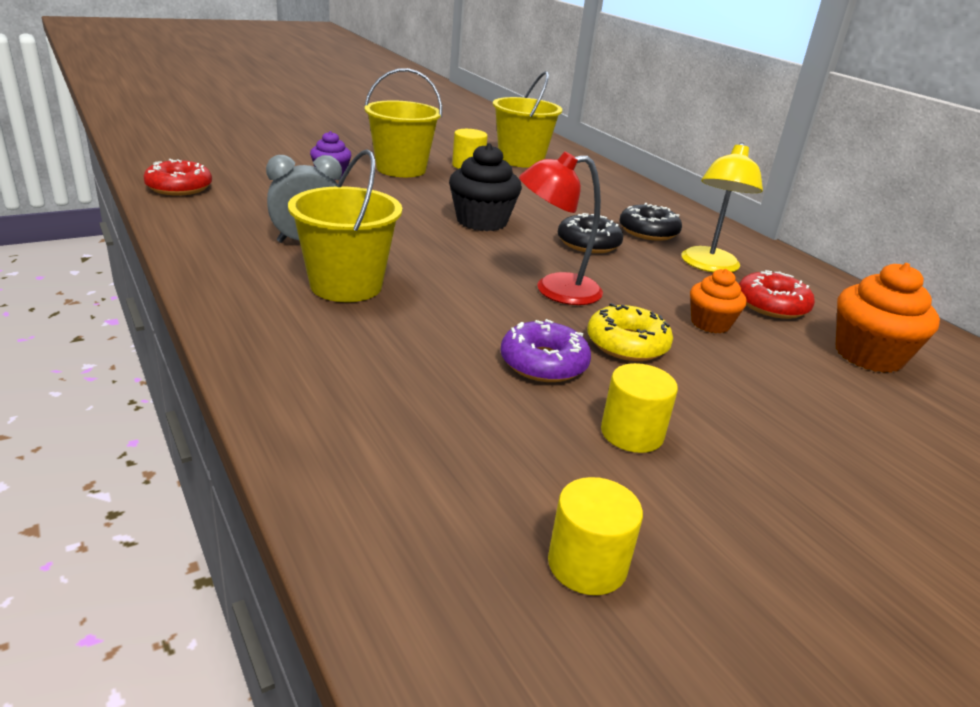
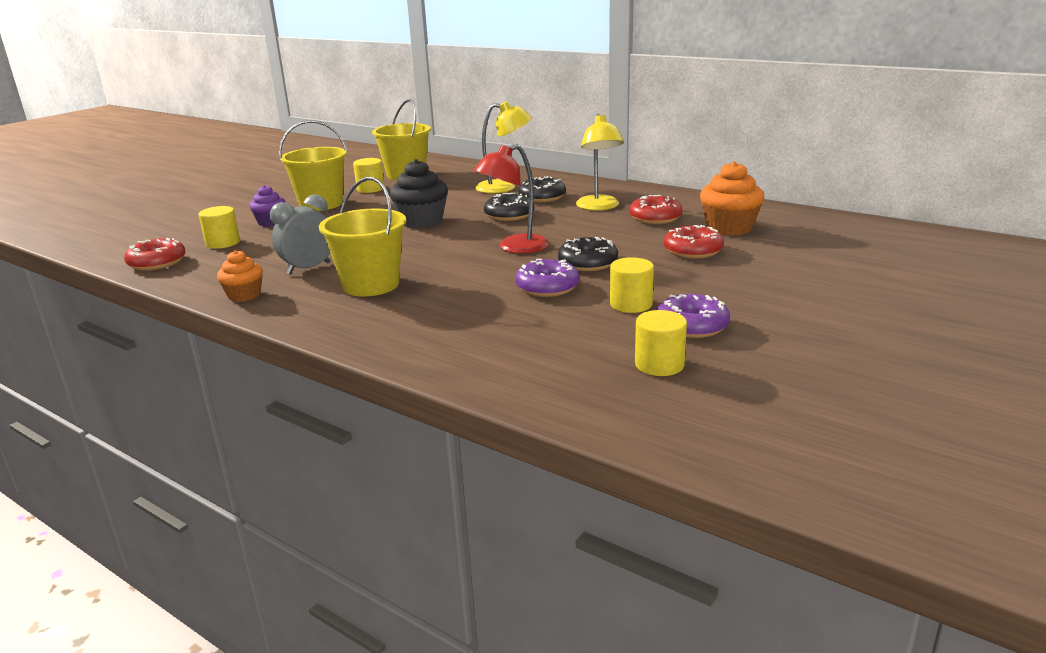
camera: 20 degrees left, 5 degrees down
(261, 184) = (223, 243): none -> yellow cylinder
(615, 206) = (504, 187): none -> yellow lamp
(627, 344) = (588, 263): yellow donut -> black donut
(692, 509) = (692, 326): none -> purple donut
(710, 323) = (627, 238): orange cupcake -> orange cupcake (244, 295)
(788, 375) = (692, 251): none -> red donut

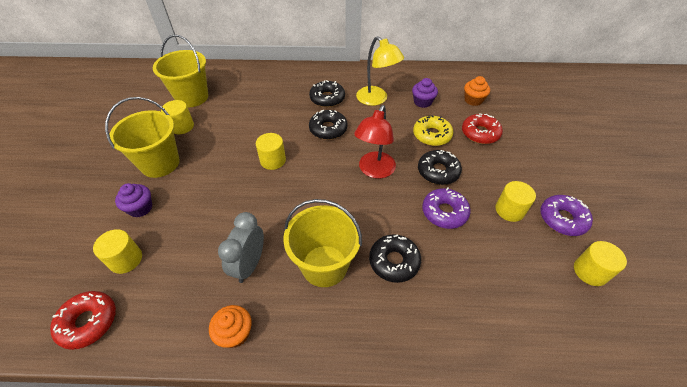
camera: 35 degrees left, 25 degrees up
(421, 222) = (273, 160): black cupcake -> yellow cylinder
(440, 299) = (394, 261): none -> black donut
(504, 187) = (288, 93): yellow lamp -> none
(625, 240) = (432, 135): none -> yellow donut
(655, 218) = (422, 102): red donut -> purple cupcake
(729, 228) = (473, 100): orange cupcake -> orange cupcake, size x0.62

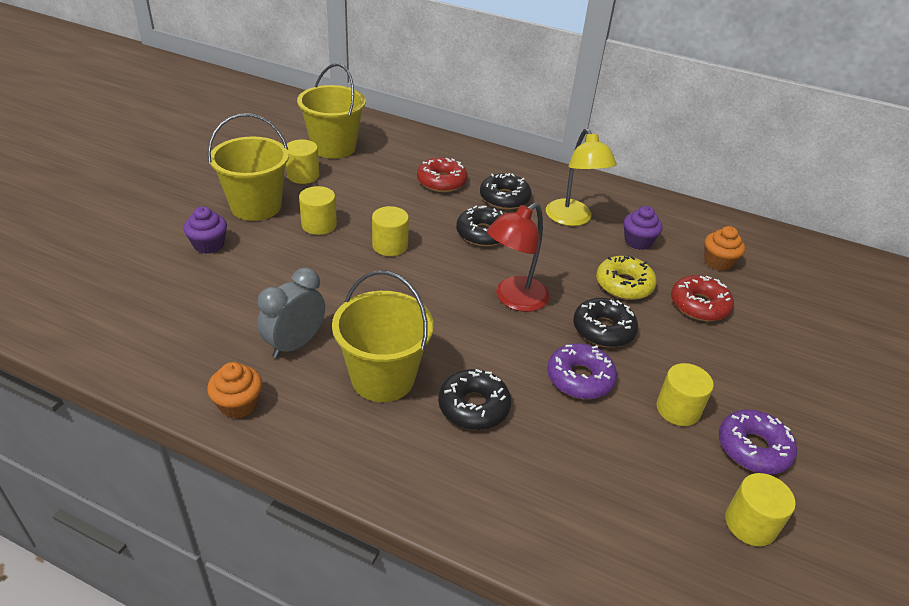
camera: 20 degrees right, 10 degrees down
(88, 322) = (96, 334): red donut -> red donut (441, 181)
(126, 259) = (165, 289): yellow cylinder -> yellow cylinder (319, 225)

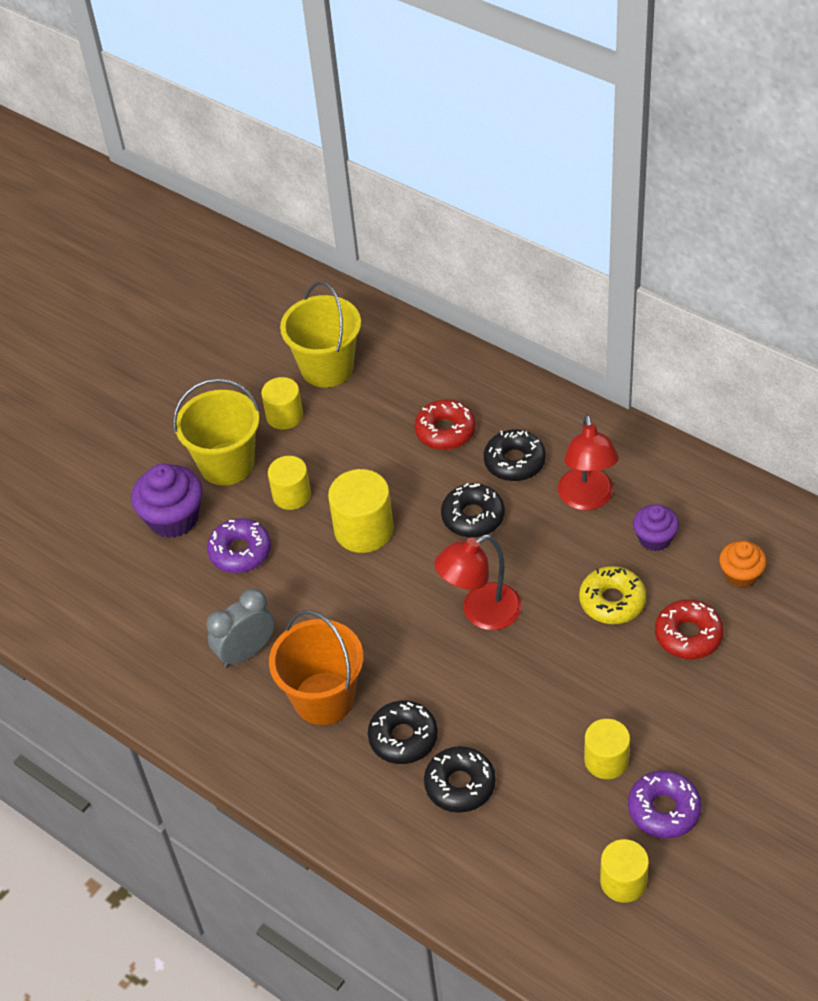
camera: 20 degrees right, 10 degrees up
(209, 245) = (173, 518): purple cupcake -> purple cupcake, size x1.62
(238, 404) = (188, 715): orange cupcake -> none
(383, 378) = (324, 698): yellow bucket -> orange bucket
(390, 246) = (364, 529): yellow cylinder -> yellow cylinder, size x1.51
(572, 219) = (587, 499): yellow lamp -> red lamp
(580, 378) = (518, 716): purple donut -> purple donut (240, 552)
(603, 329) = (565, 659): black donut -> black donut (460, 785)

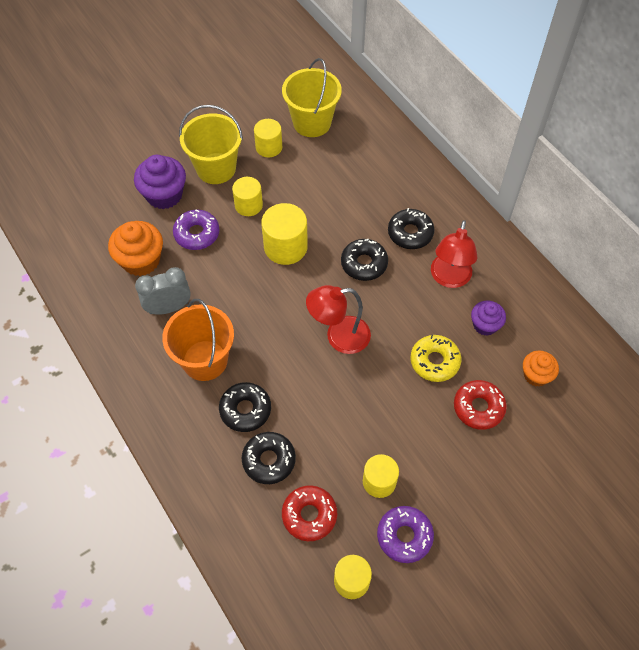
camera: 15 degrees right, 10 degrees up
(181, 608) = (141, 260): none -> orange cupcake
(445, 431) = (372, 194): red donut -> red donut (309, 515)

